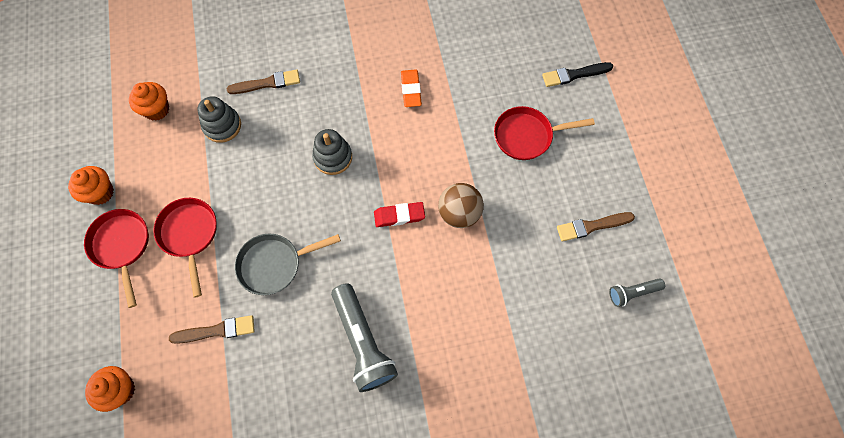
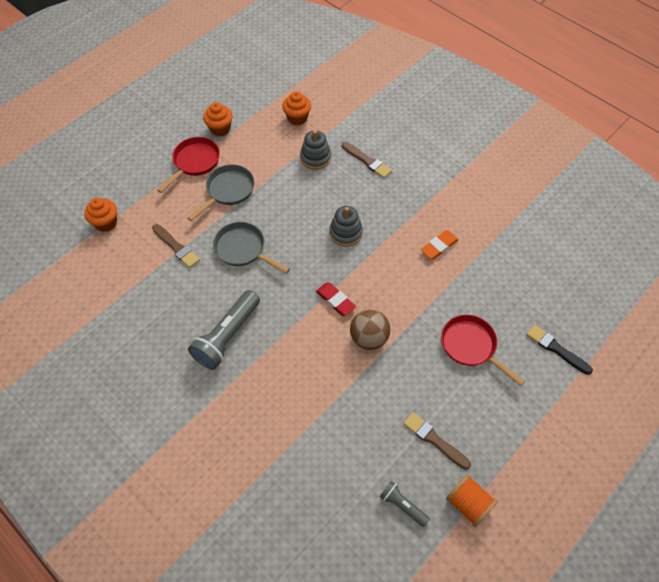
camera: 55 degrees right, 10 degrees down
(189, 234) = (228, 191): red pan -> grey pan
(662, 239) = (468, 503): none -> orange spool

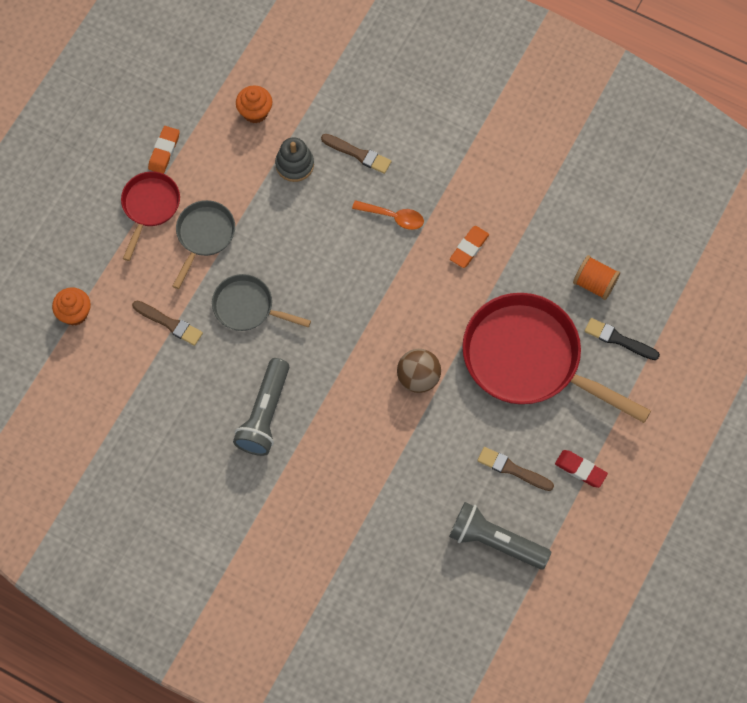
camera: 15 degrees left, 10 degrees up
(220, 129) = (164, 151): orange cupcake -> orange eraser
(335, 300) = (370, 343): red eraser -> red eraser (580, 470)
(345, 233) = (359, 257): grey stacking toy -> none
(382, 210) = (393, 217): none -> orange spoon
(402, 505) = (495, 541): grey flashlight -> grey flashlight, size x1.89
(468, 503) = (559, 523): orange spool -> orange spool (594, 283)
(471, 346) = (529, 359): red pan -> red pan, size x1.93

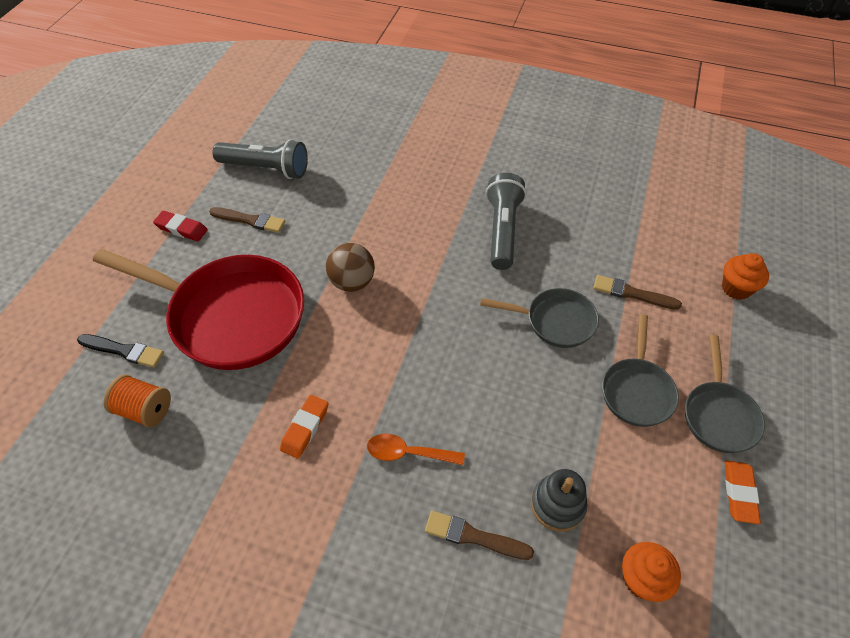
camera: 170 degrees right, 15 degrees down
(149, 206) = (718, 415): red pan -> grey pan

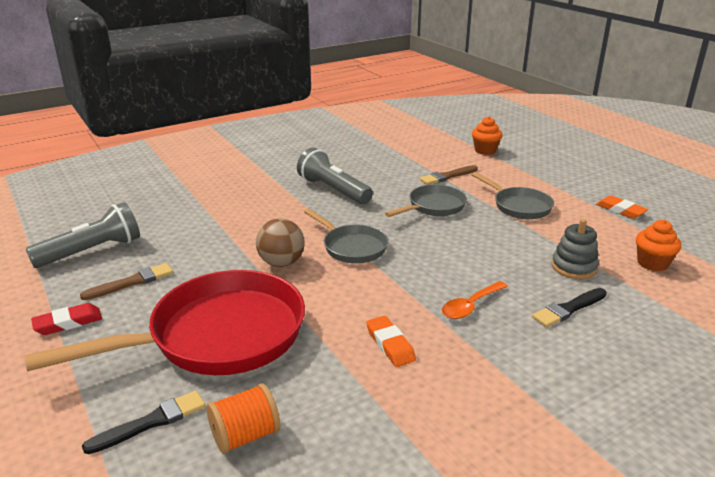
camera: 50 degrees left, 25 degrees down
(474, 536) = (568, 309): brown brush -> black brush
(718, 415) = (563, 192): grey pan -> grey pan (352, 247)

